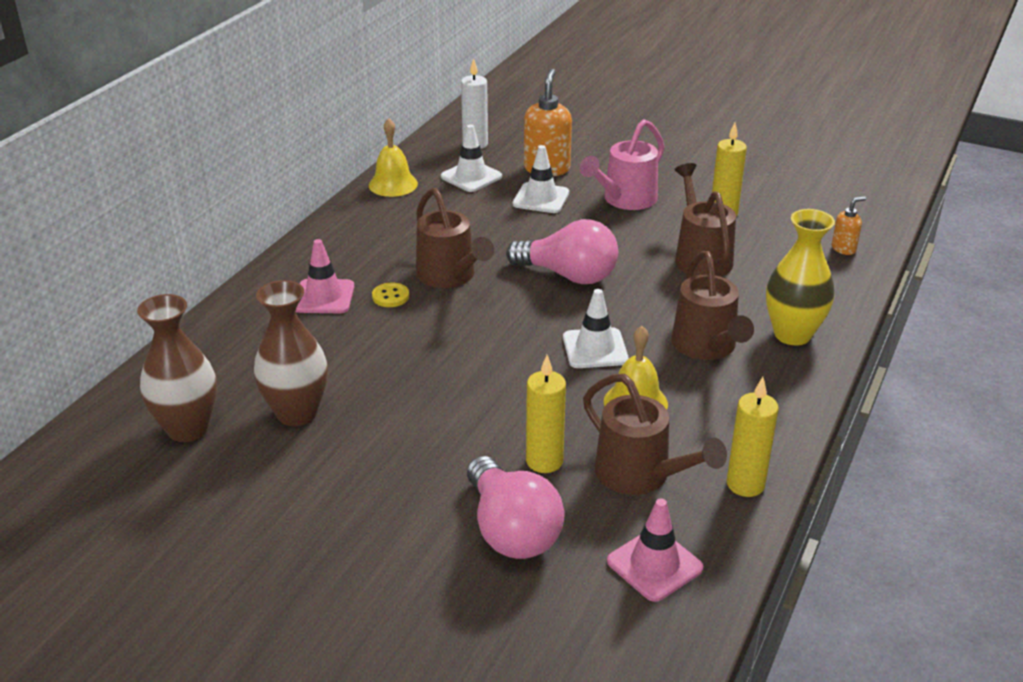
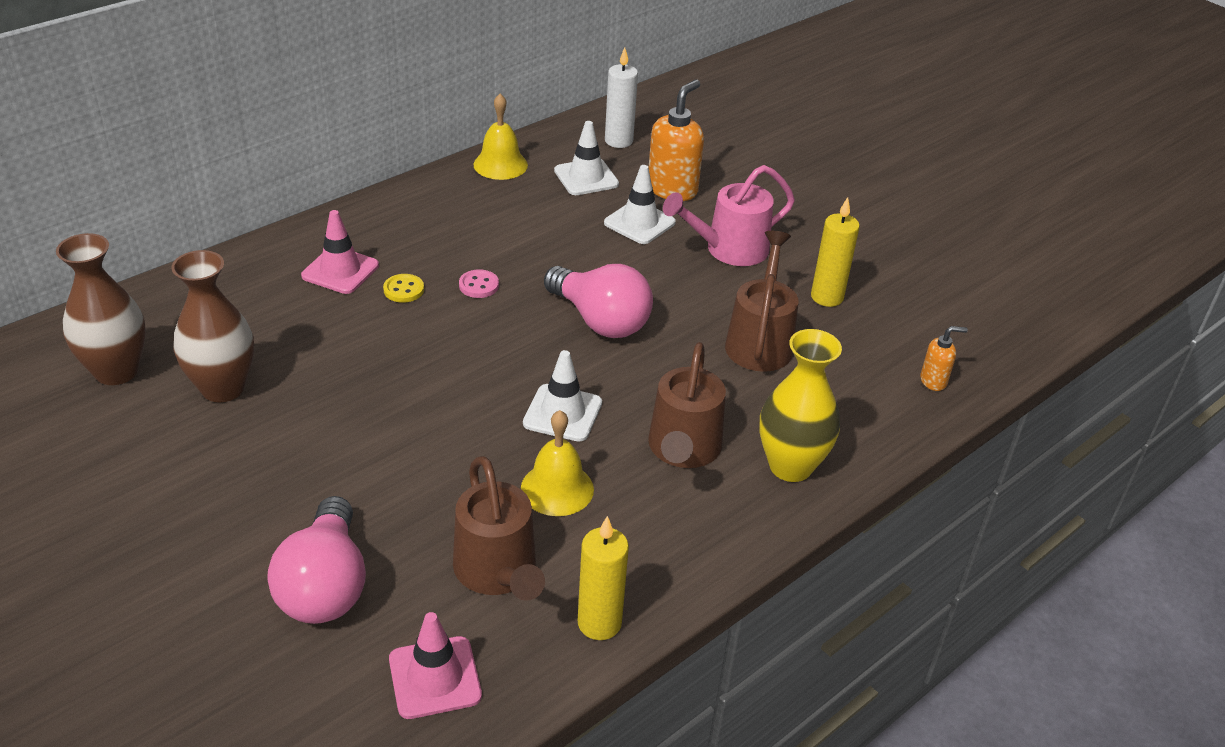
camera: 20 degrees right, 5 degrees up
(450, 276) = (479, 285): brown watering can -> pink button
(544, 461) = (414, 522): yellow candle -> none

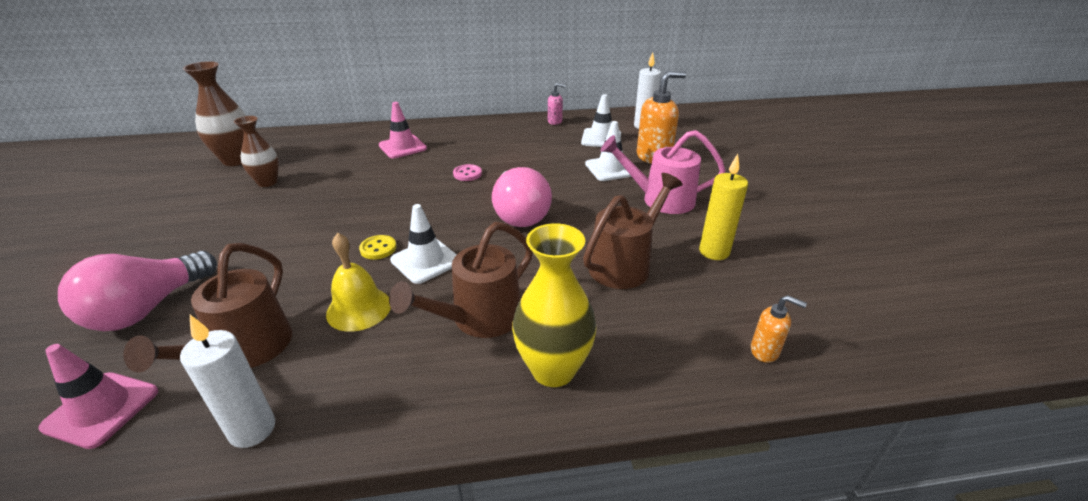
camera: 35 degrees right, 5 degrees down
(223, 388) = (267, 182): brown vase -> brown vase, size x0.66
(403, 290) = (422, 164): yellow button -> yellow button (378, 248)
(500, 164) = (555, 121): yellow bell -> pink soap dispenser
(599, 623) = (252, 429): yellow candle -> white candle

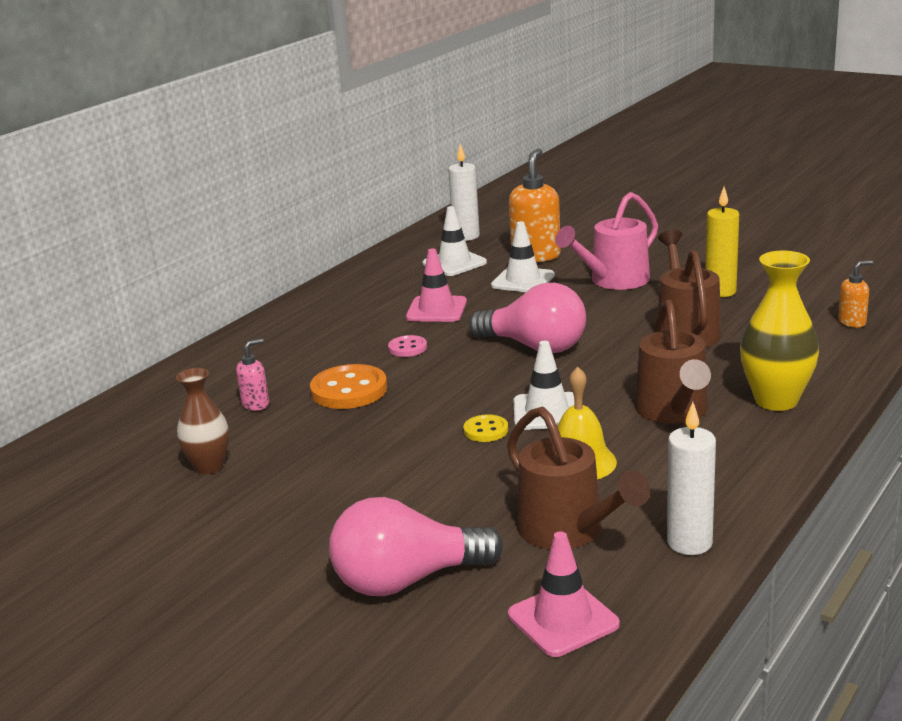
camera: 45 degrees left, 10 degrees down
(148, 309) = (407, 580): pink light bulb -> pink light bulb turned 90 degrees clockwise
(236, 160) = (93, 478): brown vase -> none
(393, 180) = (349, 390): none -> orange button
(402, 147) = (270, 365): pink traffic cone -> pink traffic cone (436, 310)
(555, 121) = (371, 270): pink soap dispenser -> pink soap dispenser (256, 404)

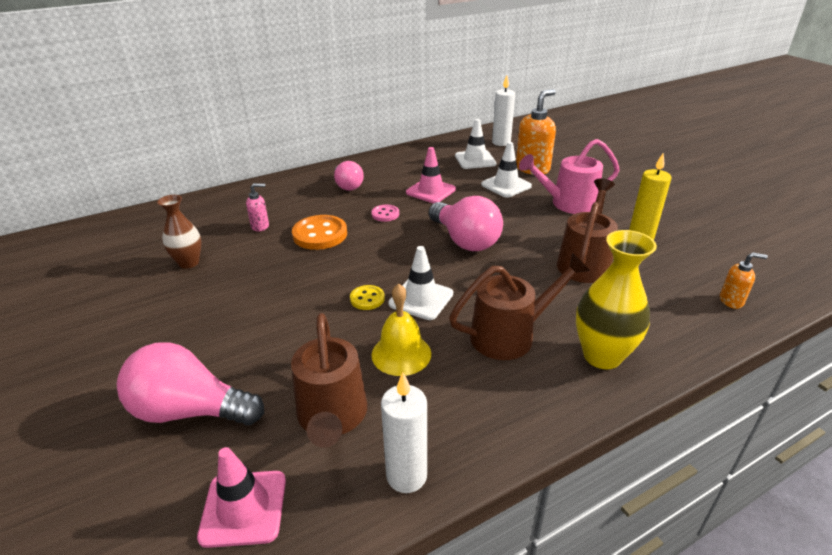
camera: 25 degrees right, 10 degrees up
(319, 331) = (347, 185): none -> pink light bulb
(674, 412) = (511, 335): brown watering can -> brown watering can turned 135 degrees counterclockwise

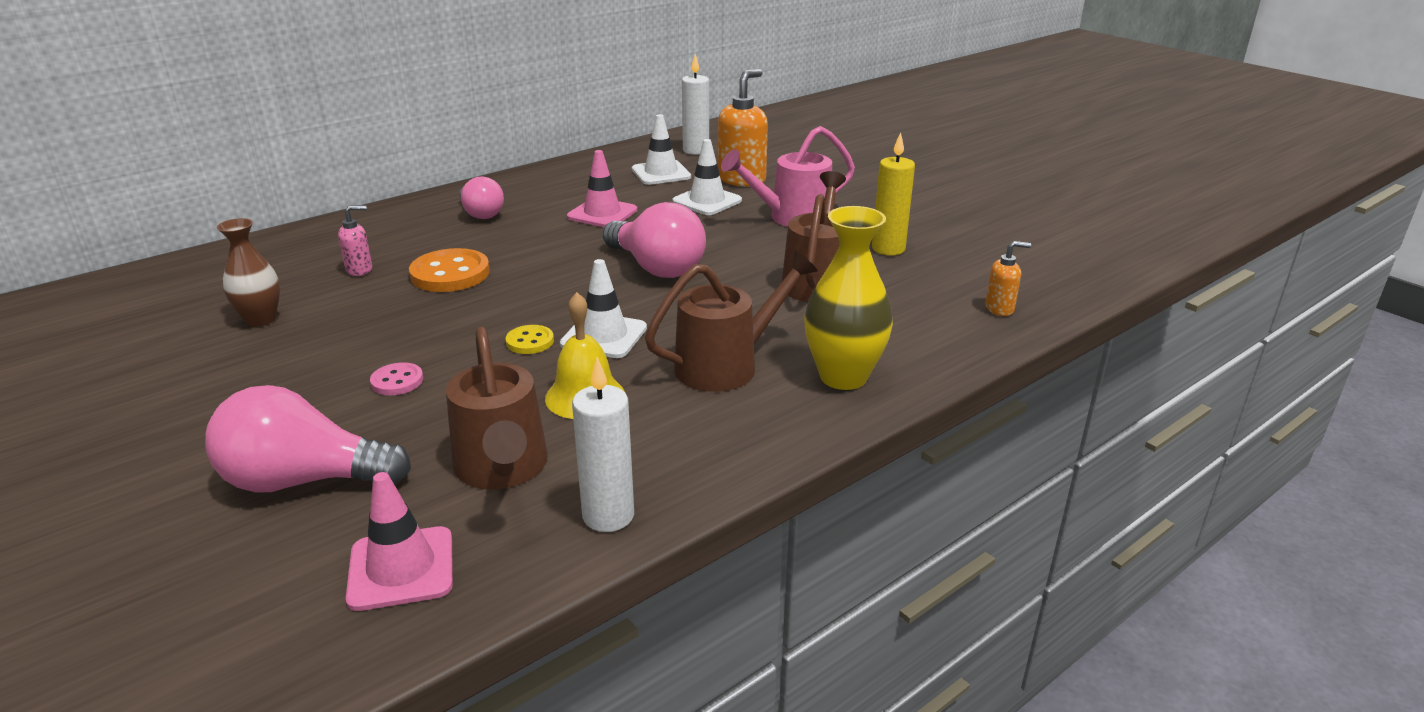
camera: 10 degrees left, 5 degrees down
(385, 214) = (541, 244): pink button -> pink button (397, 381)

